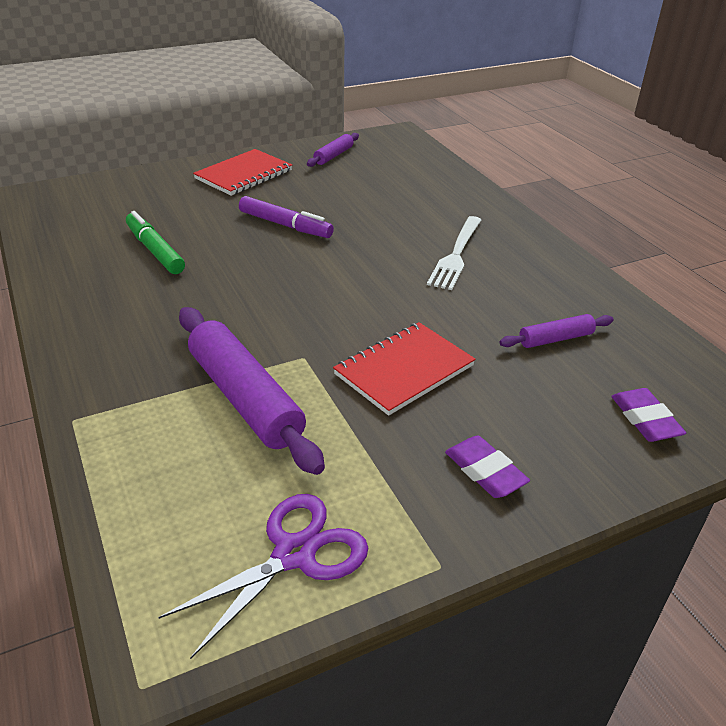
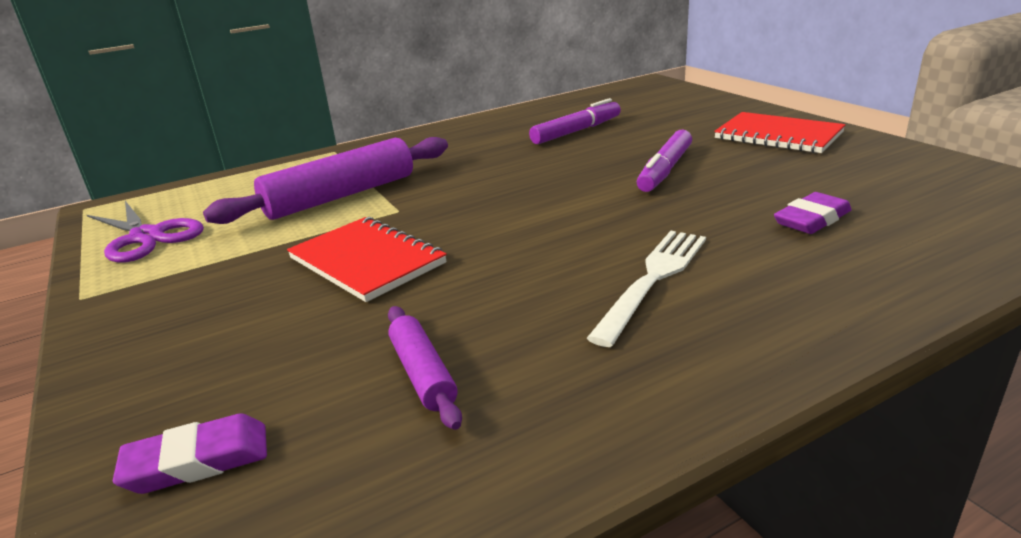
camera: 90 degrees right, 10 degrees down
(155, 250) = (576, 131): green marker -> purple marker
(333, 156) = (906, 170): purple rolling pin -> none
(456, 255) = (653, 279): white fork -> white fork turned 105 degrees clockwise
(485, 471) = (179, 317): purple eraser -> purple eraser (812, 219)

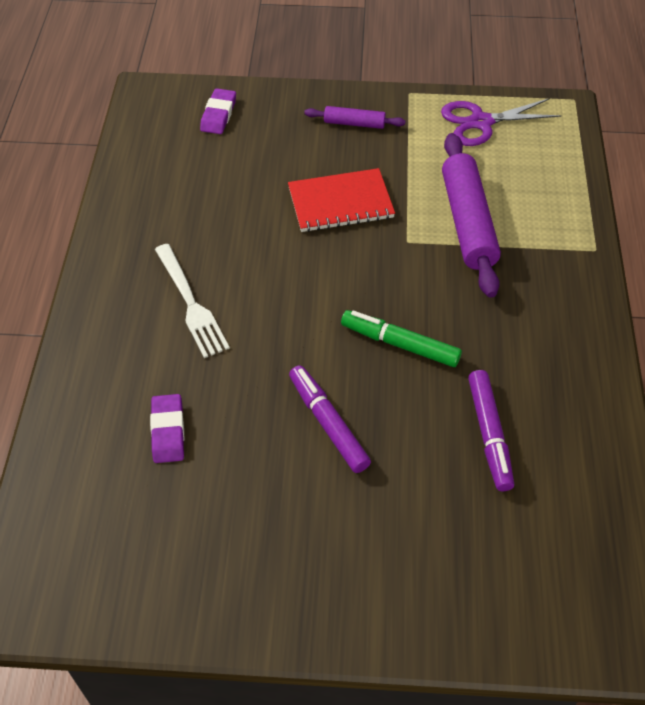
camera: 120 degrees right, 25 degrees up
(423, 374) = (206, 186): purple rolling pin -> purple rolling pin (354, 123)
(538, 174) = (400, 344): none -> green marker
(778, 136) = (320, 571): red notebook -> none

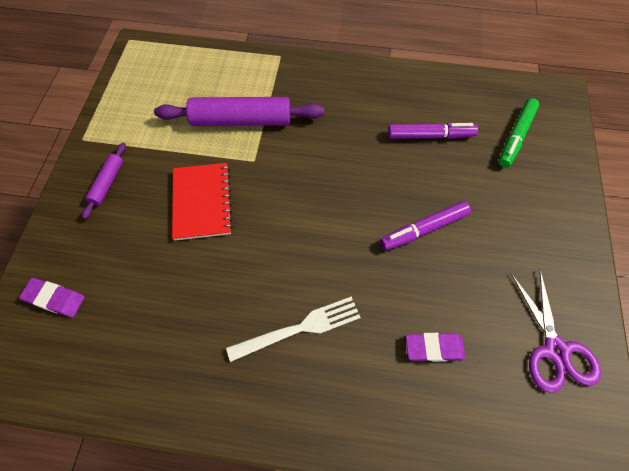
camera: 85 degrees left, 10 degrees up
(400, 344) = (353, 177): green marker -> green marker (515, 137)
(480, 122) = (135, 97): purple scissors -> purple scissors (555, 350)

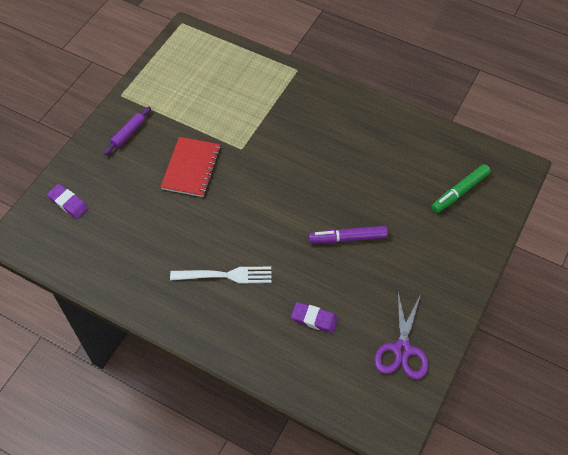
camera: 20 degrees right, 5 degrees down
(241, 120) = (244, 114): purple rolling pin -> none
(430, 136) = (389, 170): purple marker -> none

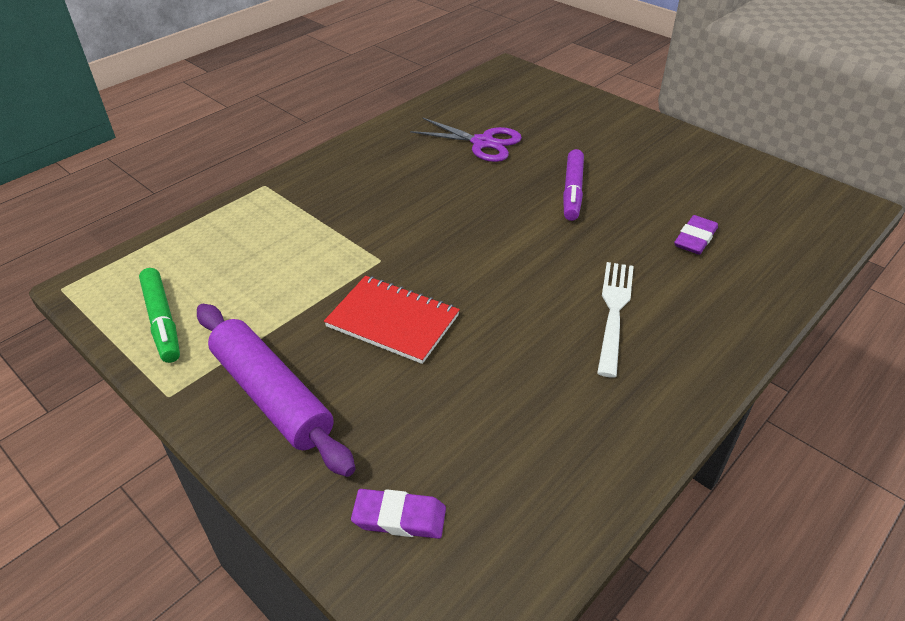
camera: 75 degrees left, 15 degrees down
(68, 203) = (399, 517): purple eraser -> purple eraser turned 45 degrees clockwise
(128, 134) = (272, 395): purple rolling pin -> purple rolling pin, size x1.97
(402, 350) = (739, 180): purple scissors -> purple scissors (483, 143)
(459, 192) = (527, 106): green marker -> green marker (162, 321)

